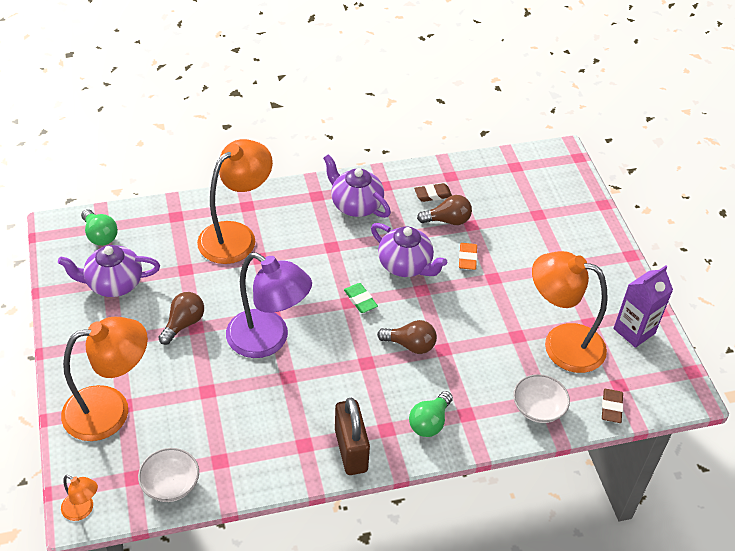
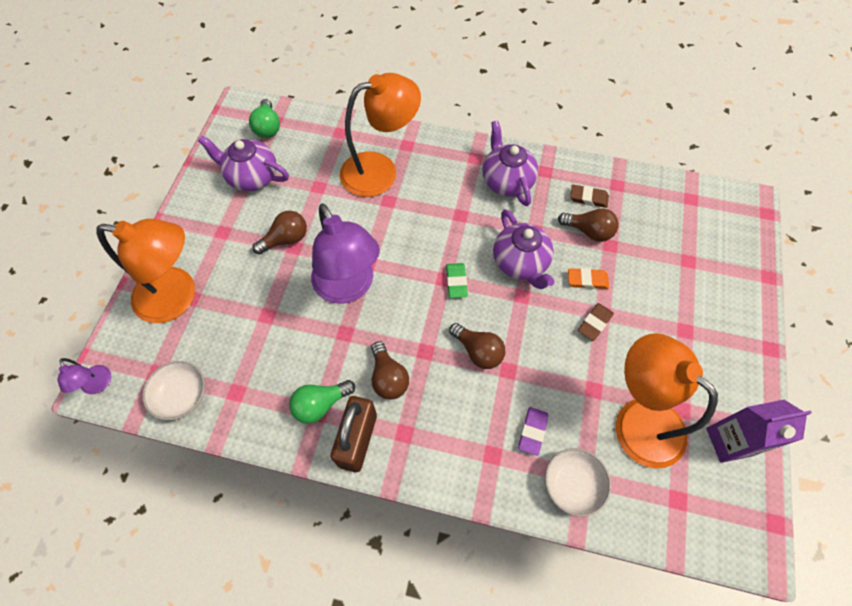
camera: 30 degrees right, 15 degrees up
(82, 510) = (98, 385): orange lamp -> purple lamp
(347, 394) = (388, 378): none -> brown light bulb
(429, 422) = (450, 446): green light bulb -> green light bulb (320, 404)
(467, 258) = (587, 280): orange eraser -> orange eraser turned 60 degrees clockwise
(487, 385) = (532, 431): none -> purple eraser
(611, 407) = (655, 523): brown eraser -> brown eraser (594, 323)

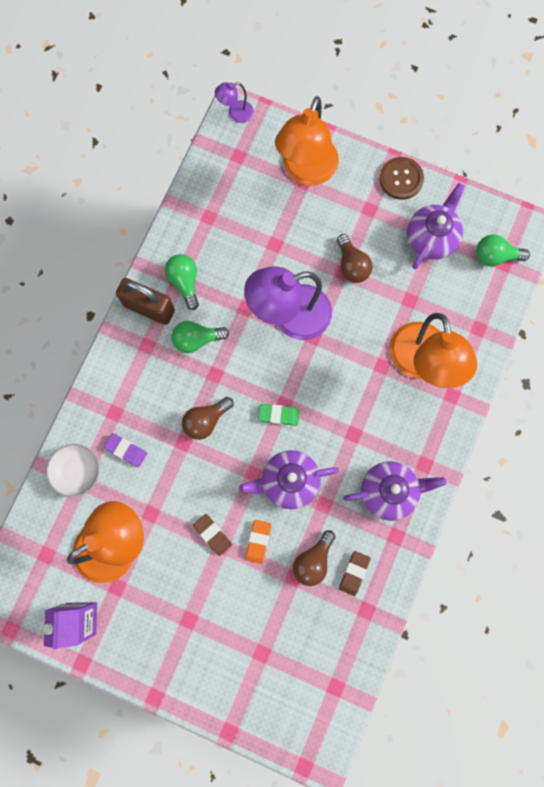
camera: 100 degrees right, 15 degrees up
(181, 395) = (214, 176): white bowl -> none
(188, 209) = (401, 179): none -> brown button
(388, 378) = (197, 339): brown light bulb -> green light bulb

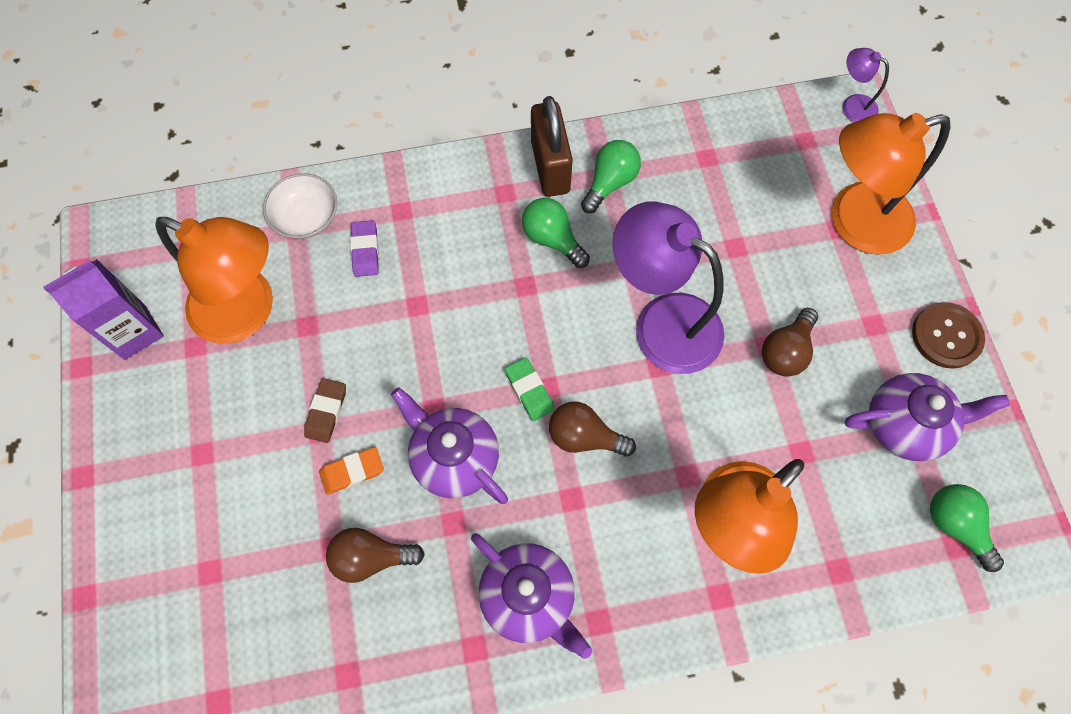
camera: 55 degrees right, 10 degrees down
(206, 420) = (462, 312): brown light bulb -> brown light bulb (584, 437)
(354, 573) = (388, 623): brown eraser -> none

